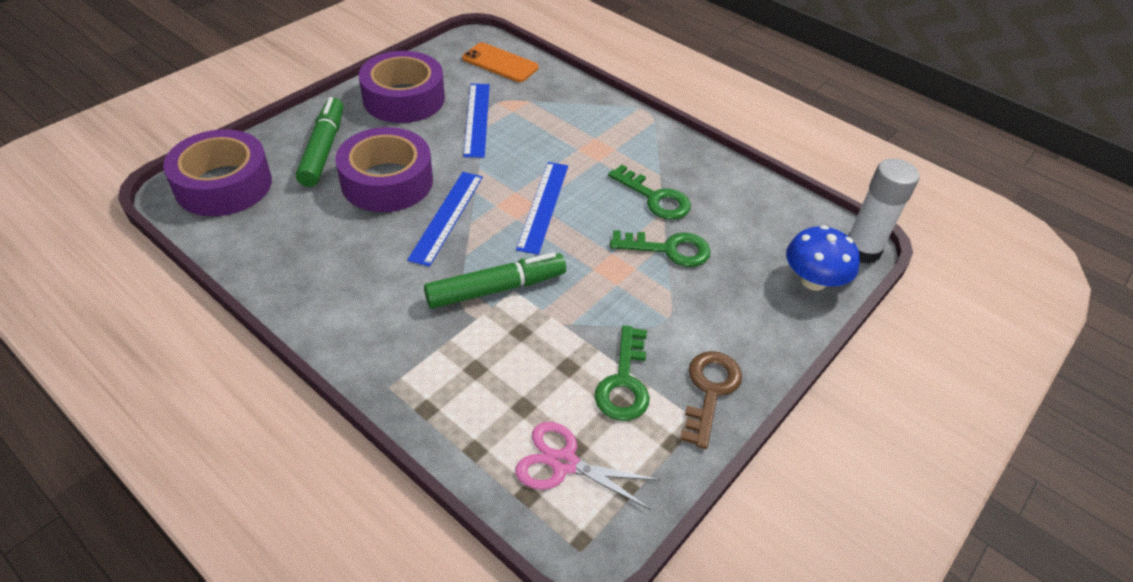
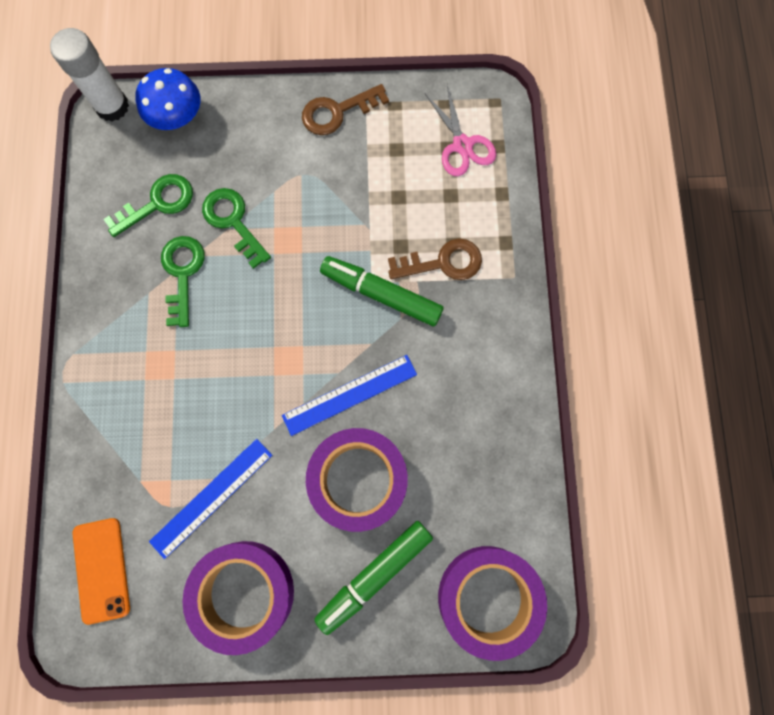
camera: 130 degrees left, 30 degrees up
(469, 348) = (443, 262): none -> brown key
(543, 206) = (270, 341): blue ruler -> none
(624, 382) = (378, 159): green key -> green key (158, 203)

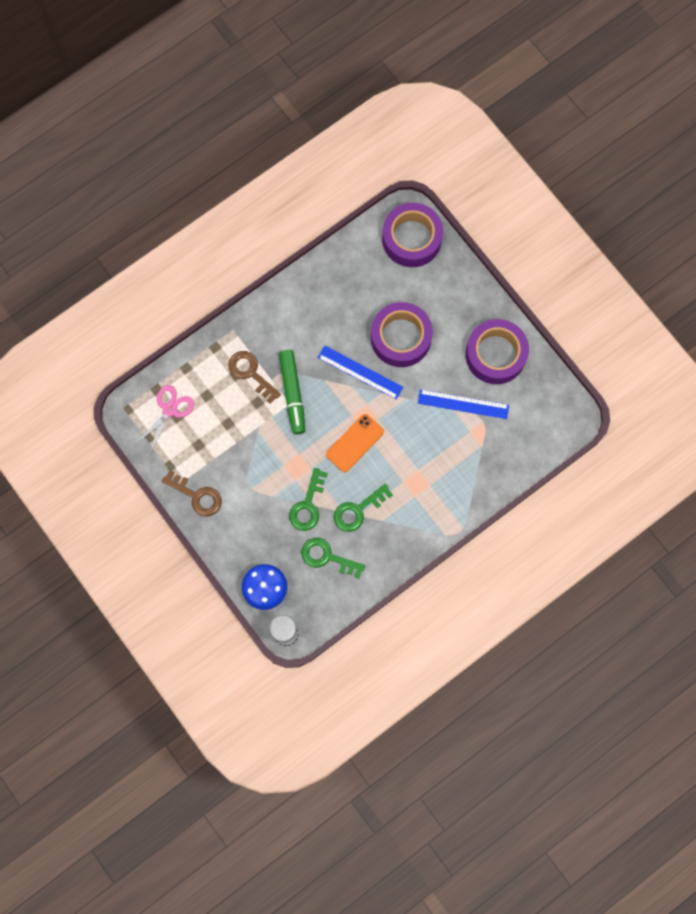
camera: 125 degrees left, 0 degrees up
(101, 570) = (537, 432): orange phone -> orange phone (355, 443)
(374, 575) = (441, 298): green marker -> none

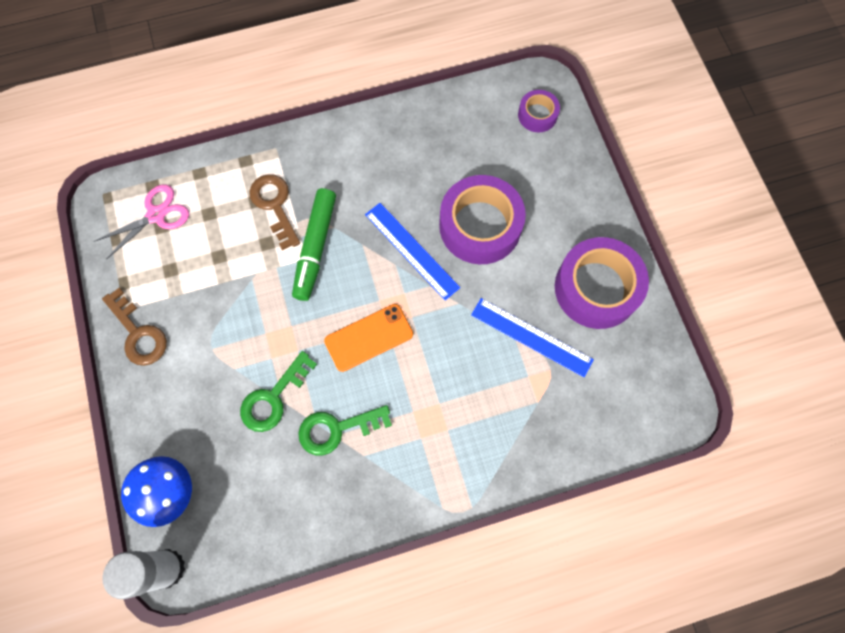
camera: 20 degrees right, 5 degrees down
(327, 557) = (269, 478): green key -> none
(411, 239) = (537, 115): purple tape -> purple tape, size x0.51

